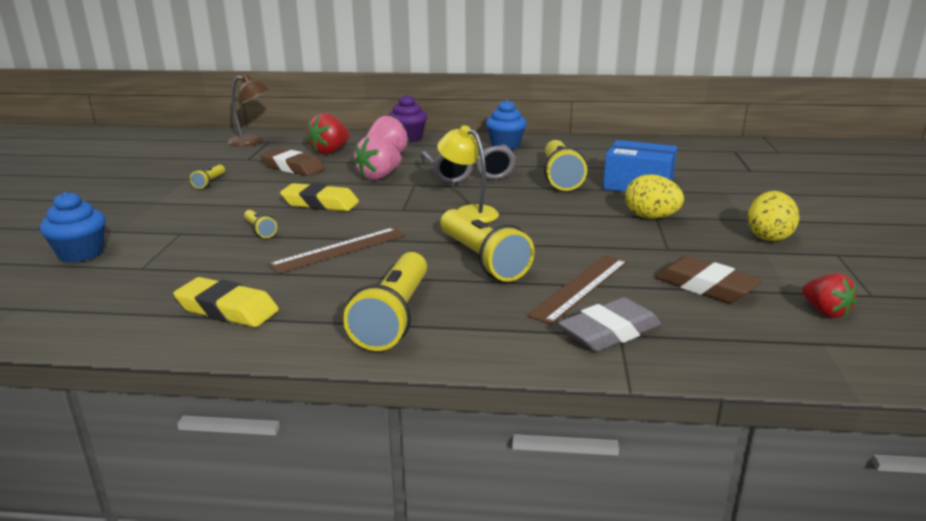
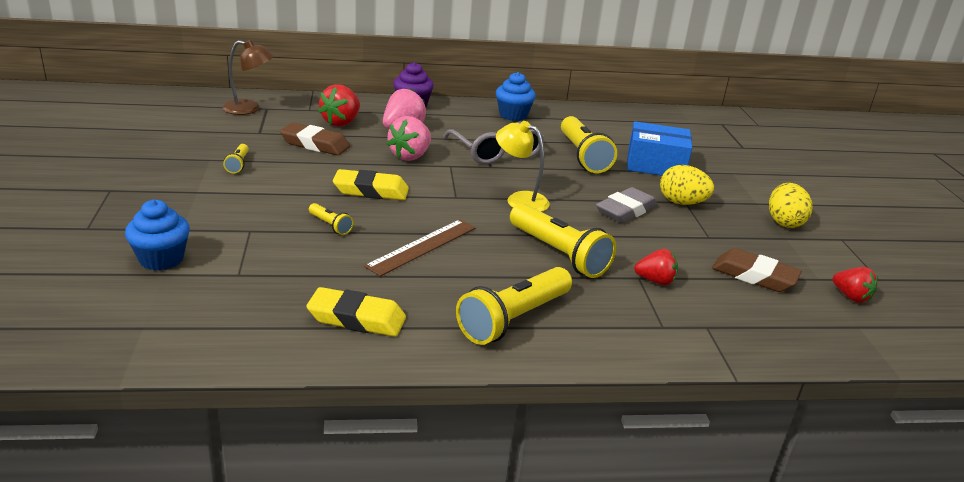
camera: 15 degrees left, 5 degrees up
(394, 317) = (513, 319): yellow flashlight -> yellow flashlight turned 45 degrees clockwise
(580, 287) = (655, 281): brown ruler -> red strawberry
(609, 332) = (698, 325): grey eraser -> grey eraser (625, 211)

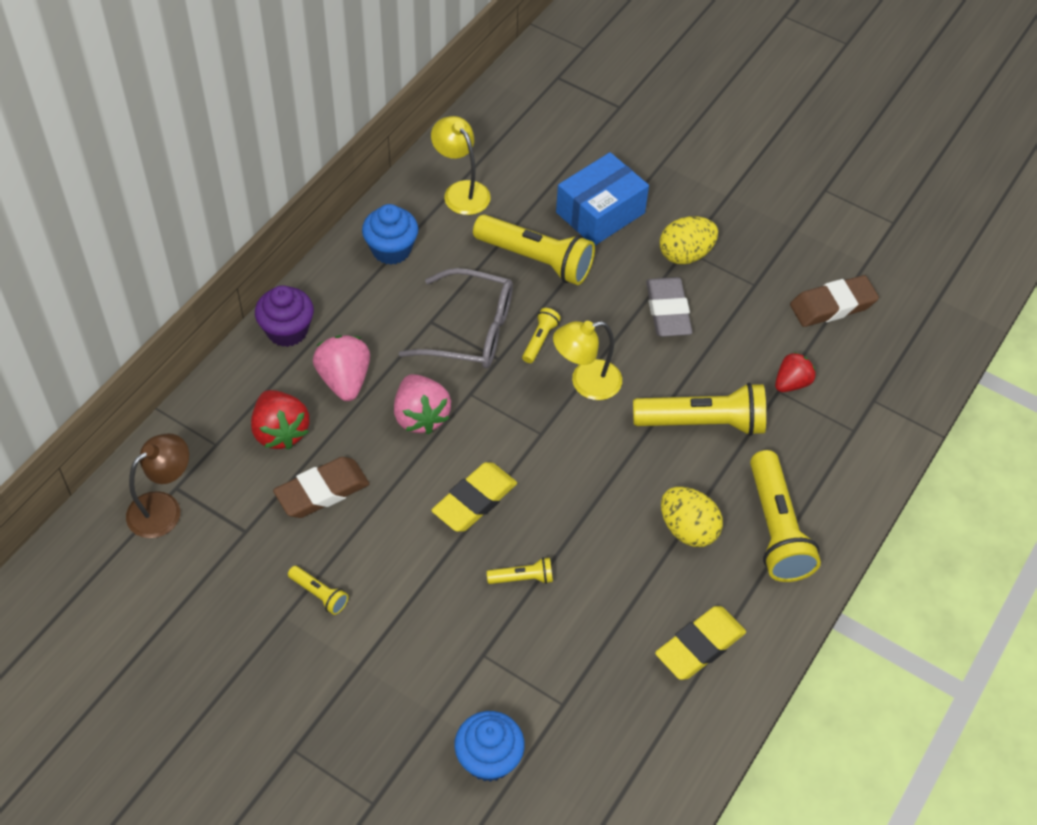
camera: 50 degrees left, 25 degrees up
(422, 246) = (616, 523): brown ruler -> none
(526, 175) = (540, 340): none -> yellow flashlight
(588, 121) = (461, 191): none -> yellow lamp
(784, 222) = (771, 206): yellow egg -> yellow egg (688, 529)
(851, 297) = (902, 266): red strawberry -> none

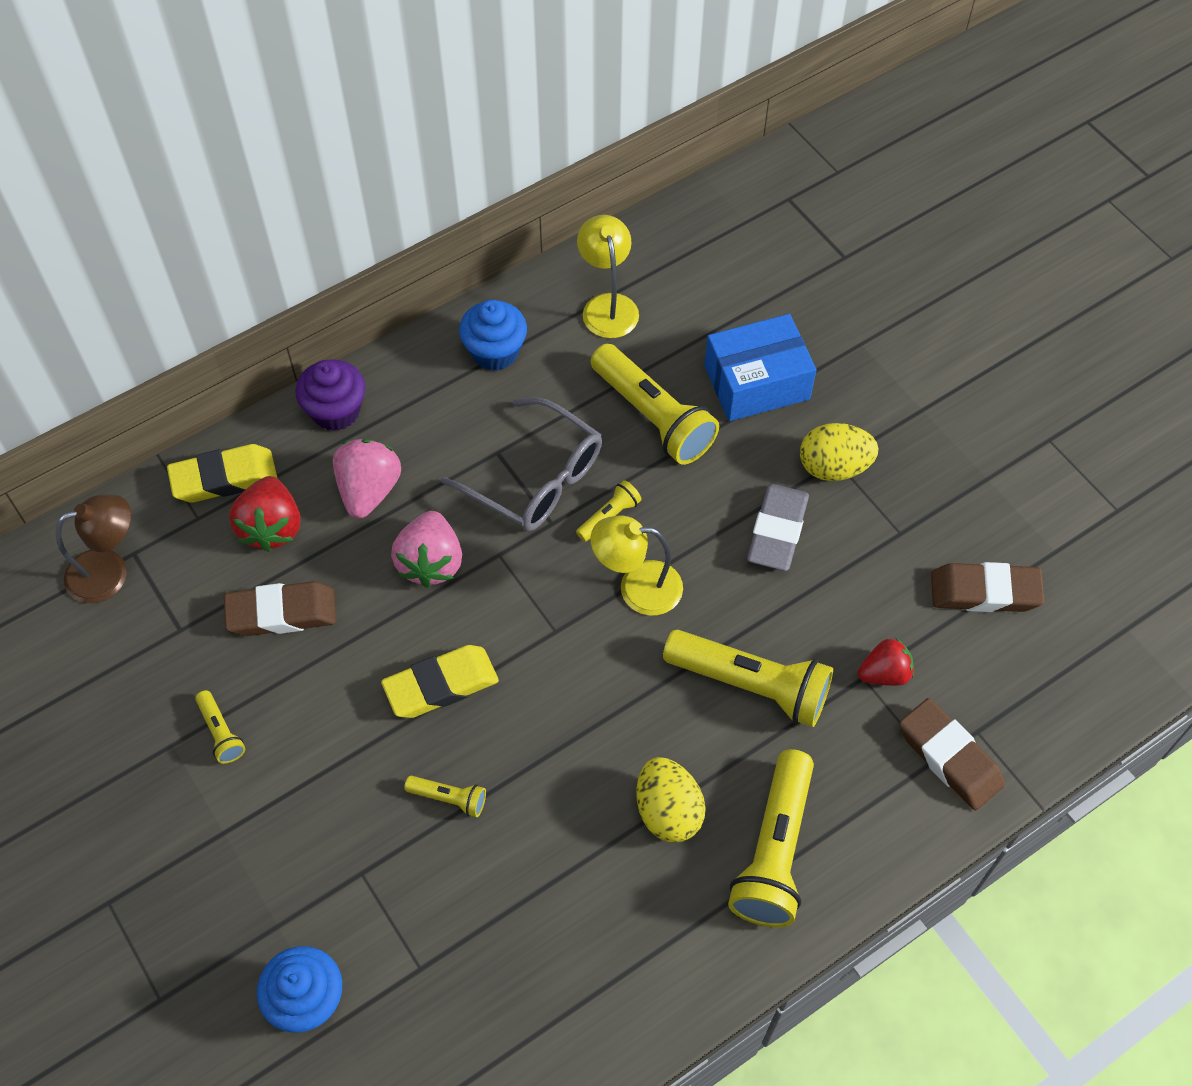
camera: 25 degrees right, 5 degrees up
(699, 646) = (610, 961): yellow eraser -> yellow eraser (224, 478)
(864, 424) = (949, 757): none -> brown eraser

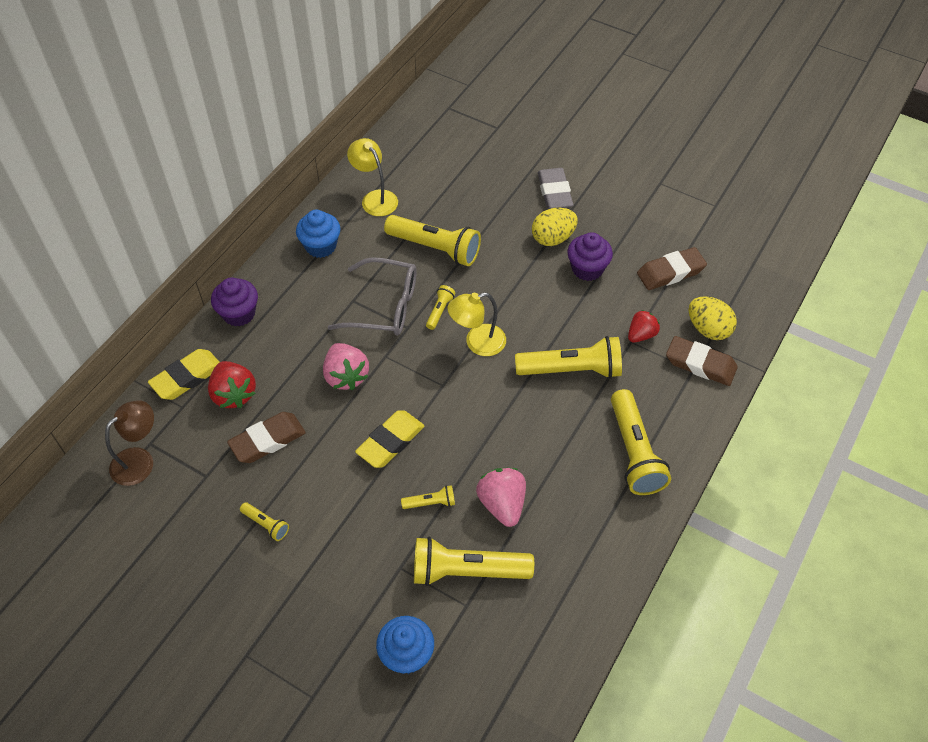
camera: 25 degrees left, 5 degrees down
(369, 490) = (285, 350): pink strawberry -> pink strawberry (502, 504)
(446, 919) = (467, 571): none -> yellow flashlight
(668, 811) = (563, 456): yellow egg -> yellow egg (708, 329)
(757, 382) = (485, 209): blue box -> none
(777, 531) = (540, 283): grey eraser -> grey eraser (554, 192)
(859, 536) = (587, 269): none -> purple cupcake

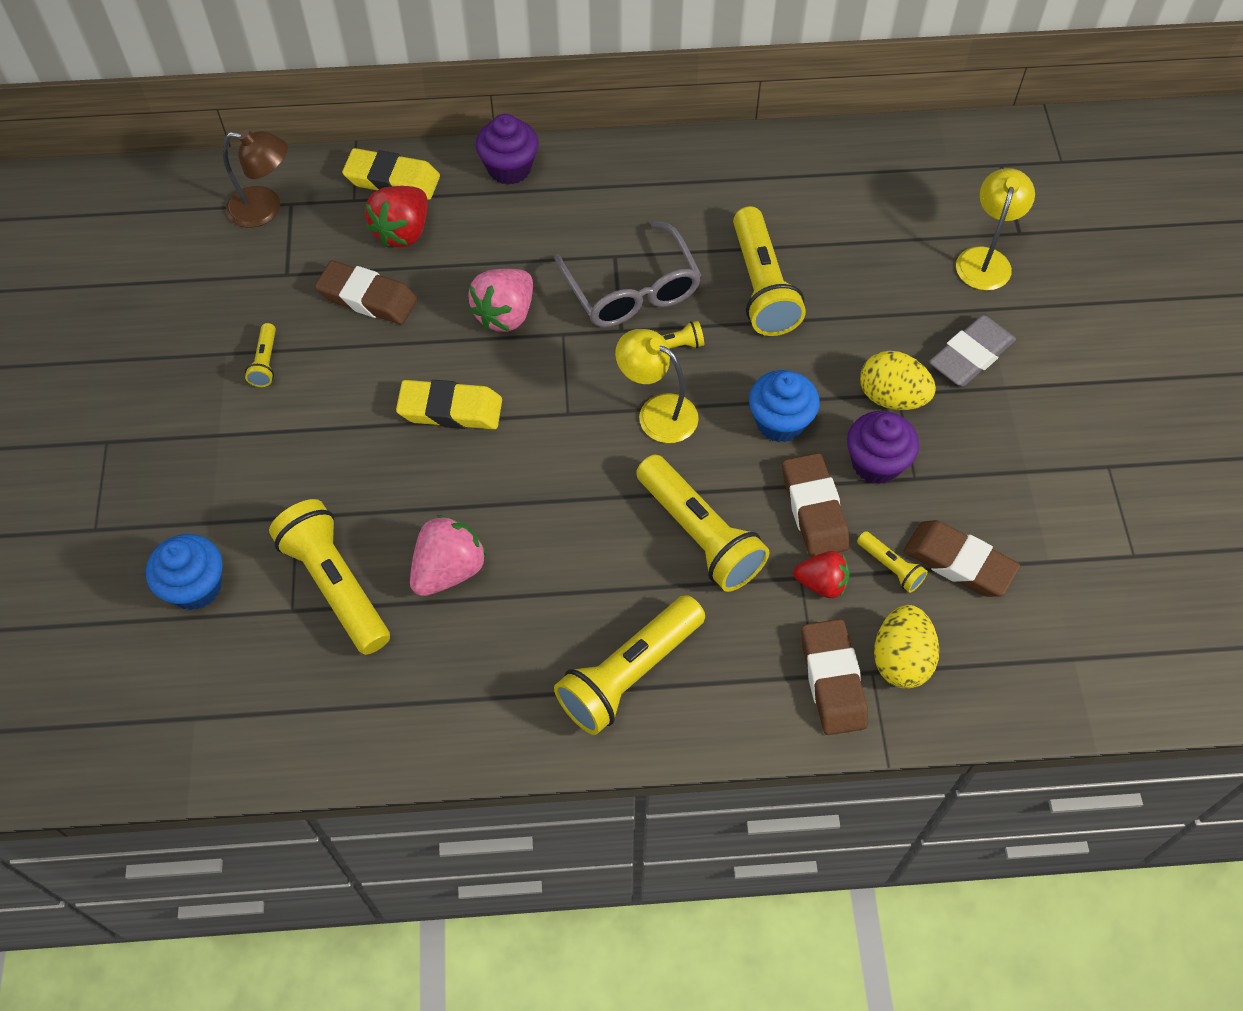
camera: 55 degrees right, 5 degrees up
(321, 246) = (665, 179): blue cupcake -> blue cupcake (780, 422)
(375, 198) = (783, 183): yellow lamp -> yellow lamp (985, 259)
(430, 503) = (399, 497): yellow flashlight -> yellow flashlight (890, 567)
(595, 311) = (814, 509): none -> brown eraser

